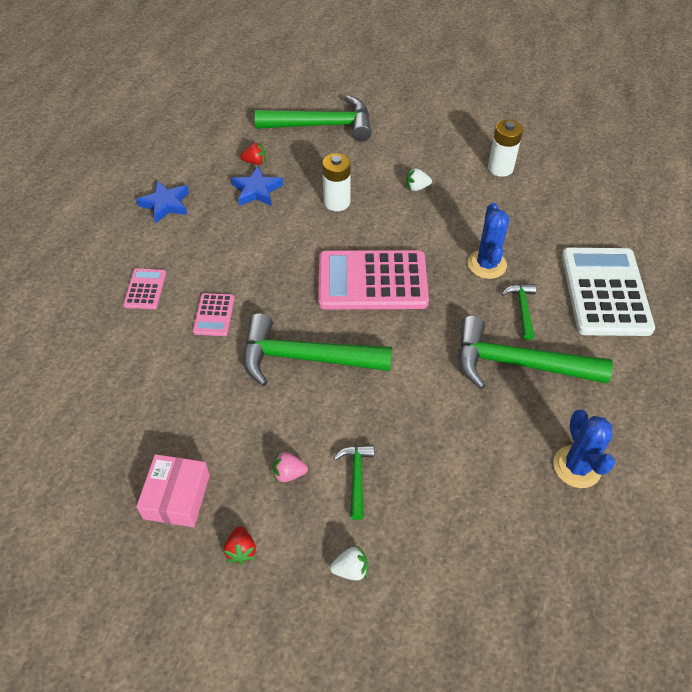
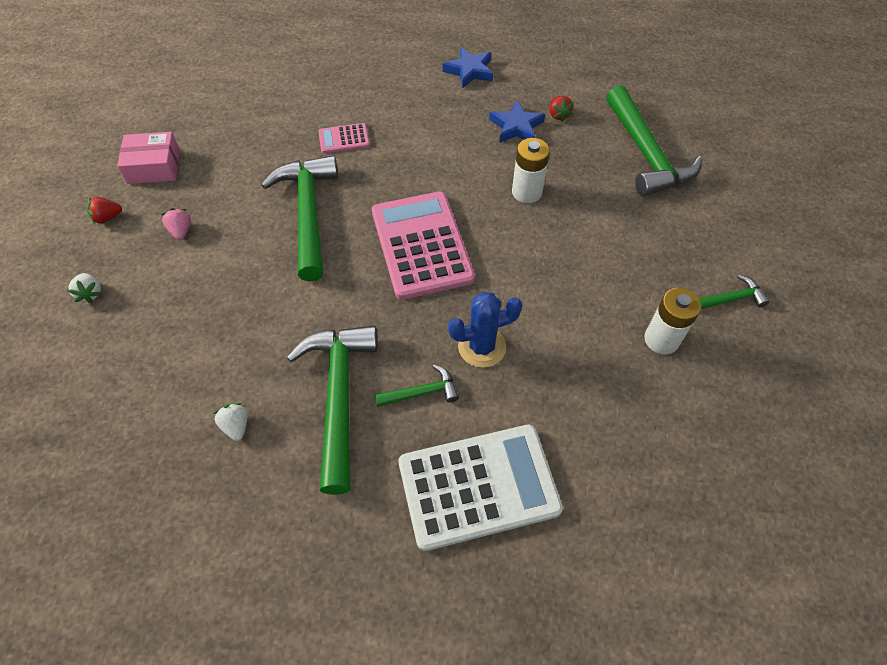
camera: 75 degrees right, 5 degrees up
(145, 289) = (361, 88): pink calculator -> none
(356, 477) = (181, 279): green hammer -> green hammer (730, 299)
(416, 187) = (583, 258): white strawberry -> white strawberry (236, 426)
(577, 467) = (209, 471): blue cactus -> none

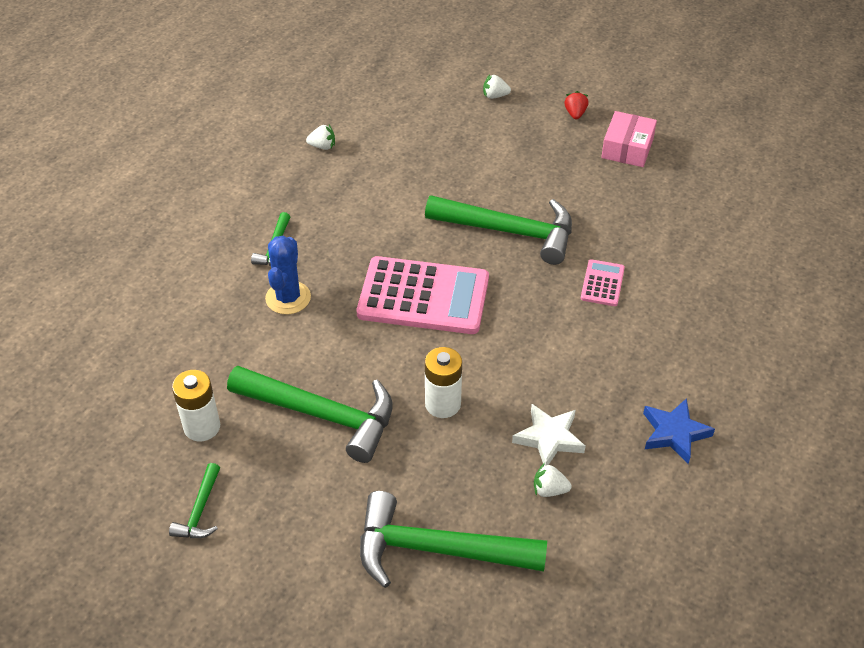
camera: 115 degrees right, 10 degrees down
(181, 231) = (535, 151): pink strawberry -> none
(339, 397) = (305, 202): green hammer -> green hammer (322, 415)
(478, 486) = (178, 253): white calculator -> none
(516, 127) = (549, 438): blue star -> white star
(558, 115) = (549, 490): red strawberry -> white strawberry

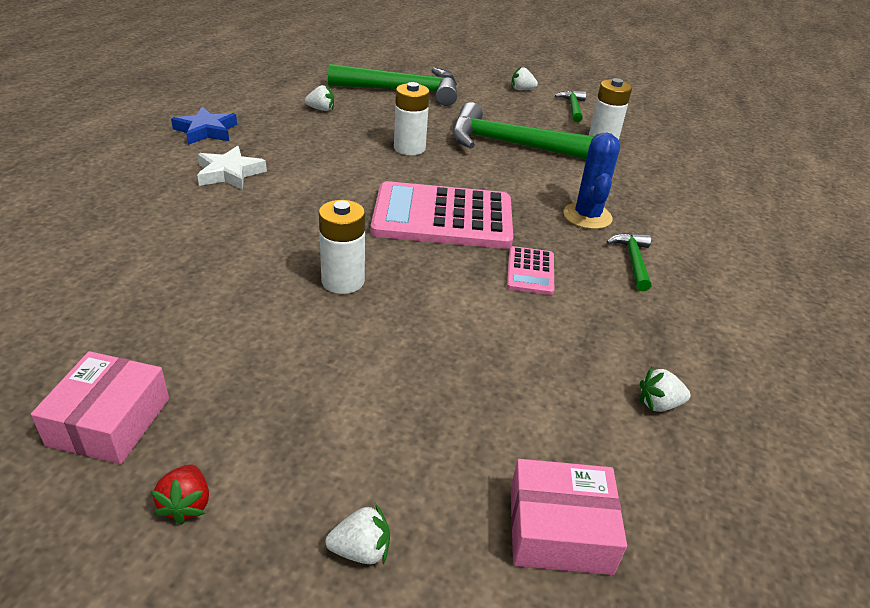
camera: 170 degrees right, 10 degrees down
(254, 565) = (521, 89): none -> white strawberry
(404, 98) = (559, 530): none -> pink box
(509, 232) = (343, 281): green hammer -> white battery
(549, 438) = (317, 130): white star -> white star (229, 173)
(602, 283) = (233, 229): pink calculator -> pink calculator (530, 271)

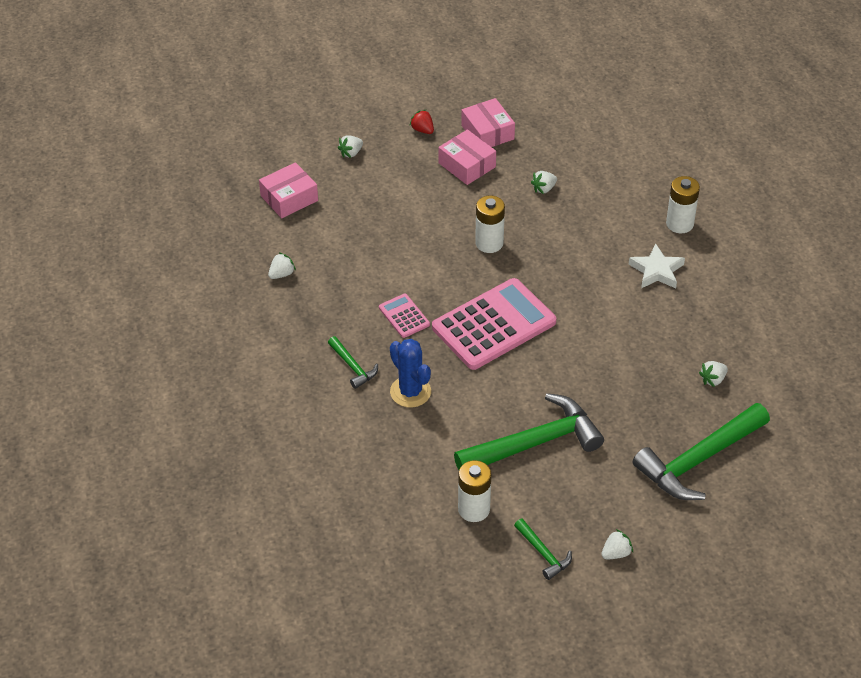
camera: 145 degrees right, 10 degrees up
(187, 296) = (544, 189): none -> white strawberry
(206, 131) = (735, 295): blue star -> none
(220, 390) = (467, 165): none -> pink box
(409, 148) = (594, 380): white battery -> white battery (679, 224)

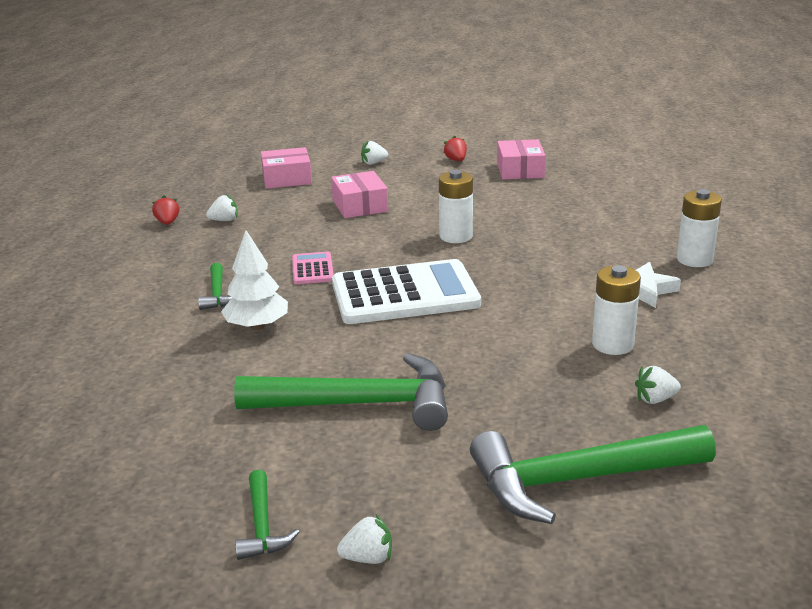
camera: 25 degrees right, 20 degrees down
(234, 291) = (167, 222): none -> red strawberry
(410, 392) = (257, 326): blue cactus -> white tree
(467, 165) = (480, 185): pink box -> pink box (360, 206)
(474, 509) = (218, 450): white battery -> white battery (612, 344)
(493, 325) = (405, 294): pink calculator -> white calculator
(544, 189) = (549, 211): white strawberry -> none

